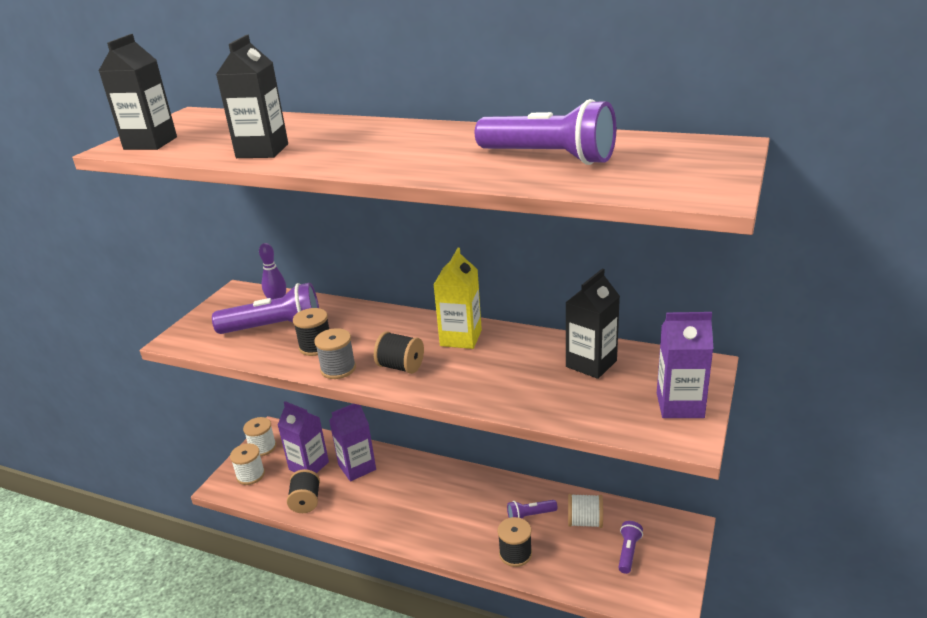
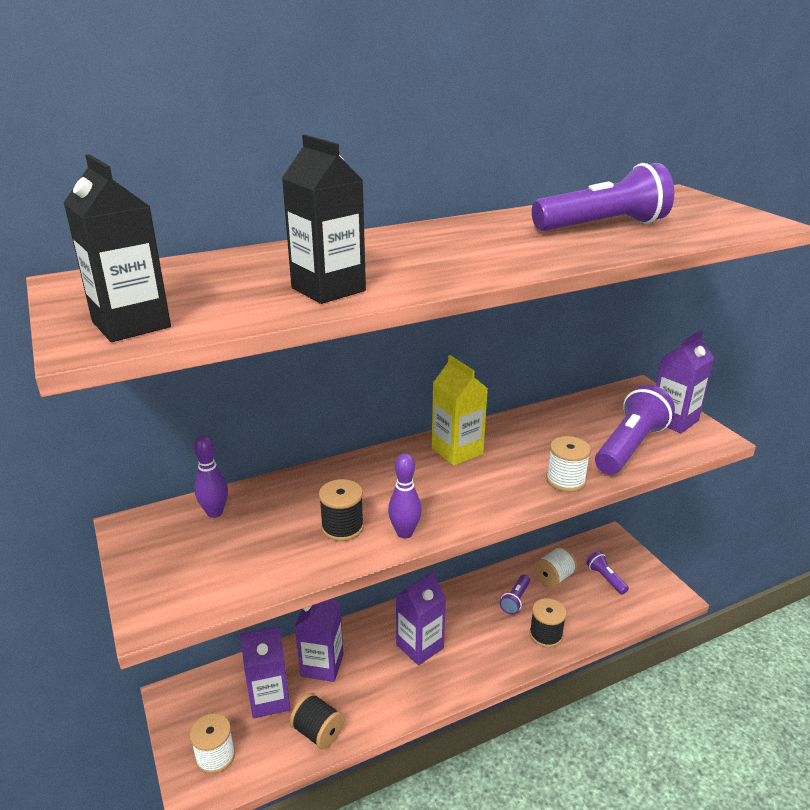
camera: 50 degrees left, 0 degrees up
(262, 447) = (186, 720): white spool -> white spool (565, 480)
(275, 327) = (259, 535): purple flashlight -> purple flashlight (629, 447)
(338, 369) = (404, 533): grey spool -> purple bowling pin
(401, 367) = (455, 499): black spool -> none
(423, 498) = (420, 646): none -> purple carton
(591, 364) = (579, 421): black carton -> none

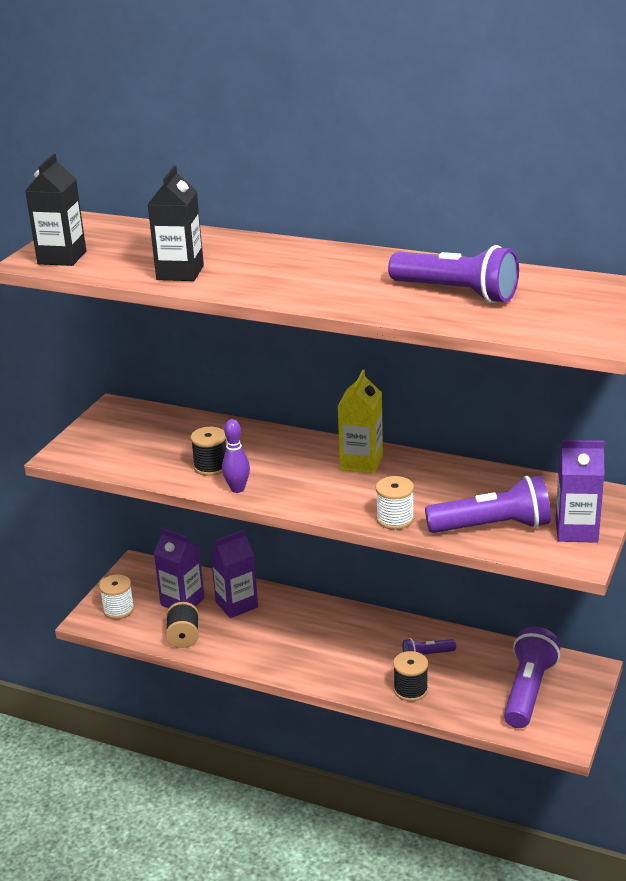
camera: 50 degrees right, 0 degrees up
(215, 512) = (162, 421): purple bowling pin -> none
(420, 646) = (311, 636): purple carton -> none
(554, 577) = (484, 662): white spool -> none
(605, 578) = (528, 690): purple flashlight -> purple flashlight, size x2.01

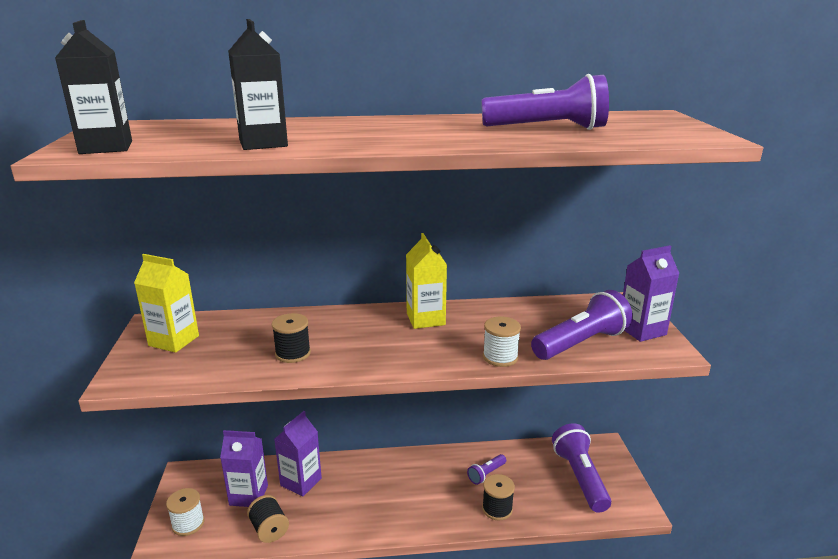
camera: 30 degrees left, 5 degrees down
(121, 429) = (174, 341): none -> yellow carton
(237, 489) = (336, 367): purple bowling pin -> none

